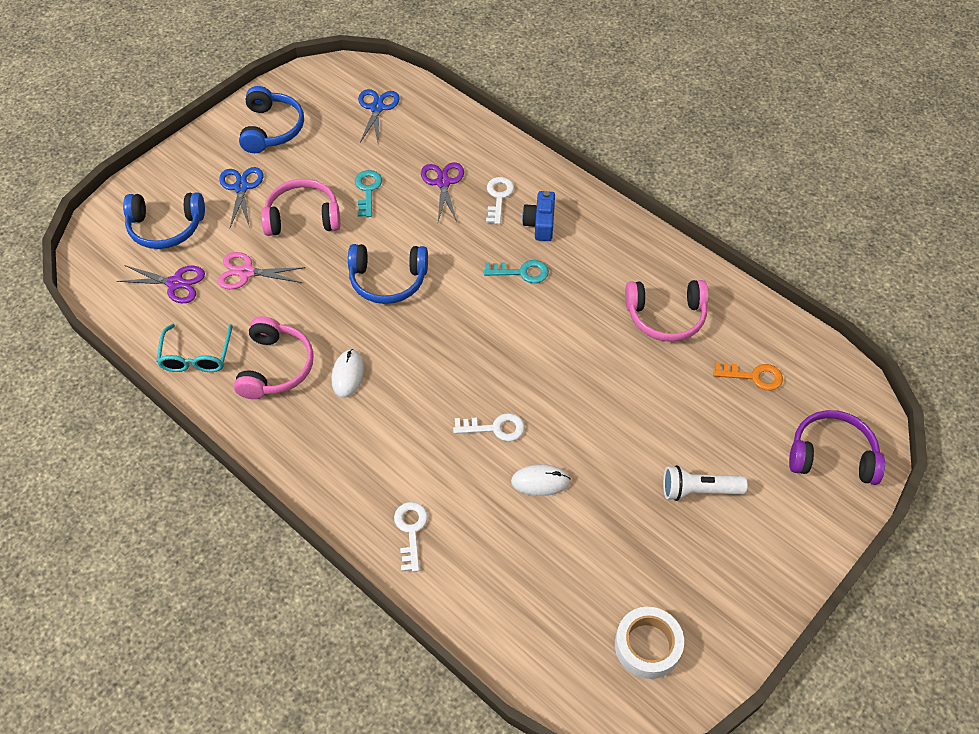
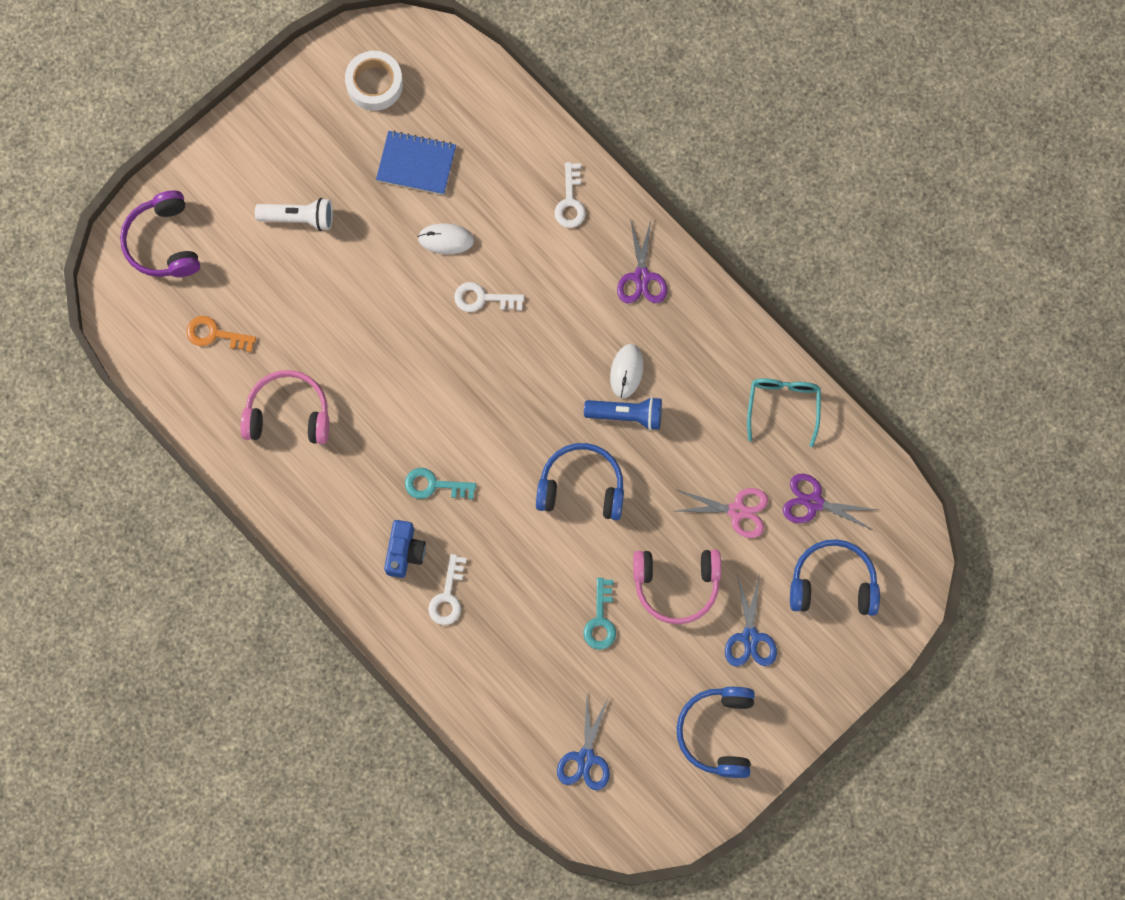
camera: 175 degrees left, 20 degrees up
(275, 367) = (700, 386): pink headphones -> none
(347, 338) = (626, 415): none -> blue flashlight
(443, 183) = (511, 624): purple scissors -> purple scissors (641, 277)
(584, 557) = (416, 164): none -> blue notebook
(832, 455) = (163, 242): purple headphones -> purple headphones turned 60 degrees clockwise

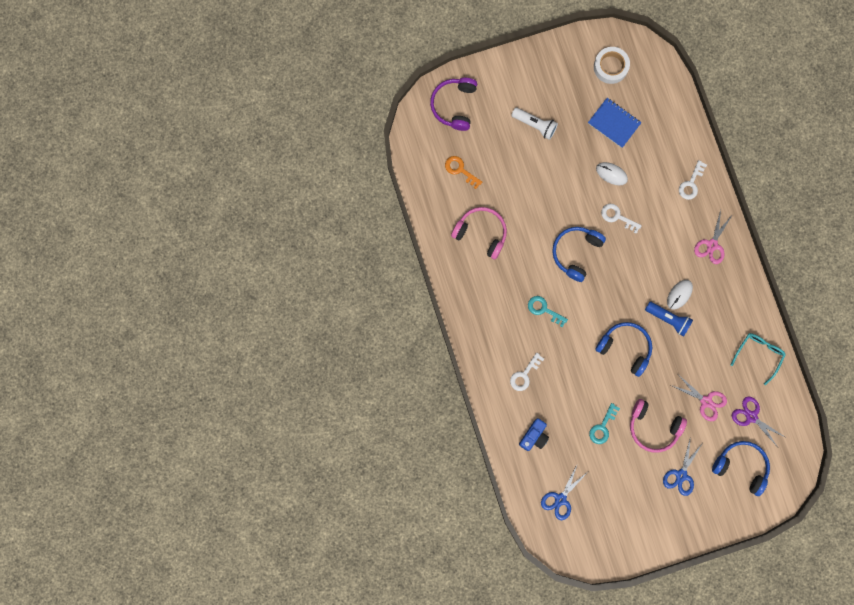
camera: 25 degrees right, 5 degrees up
(404, 552) = (511, 339): blue camera -> blue camera (534, 436)
(641, 277) = (712, 245): purple scissors -> pink scissors
(717, 732) = (639, 519): blue headphones -> blue headphones (576, 253)

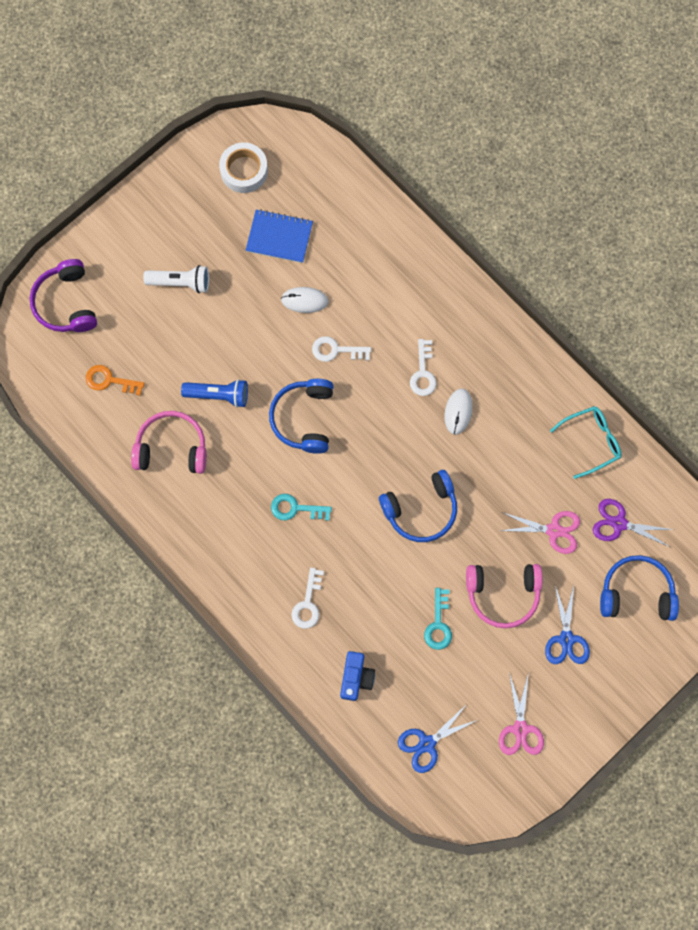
camera: 25 degrees left, 5 degrees down
(560, 499) = (427, 743): blue scissors -> blue scissors turned 45 degrees clockwise
(625, 348) = (421, 510): blue headphones -> blue headphones turned 150 degrees clockwise
(668, 319) = (458, 449): blue flashlight -> blue flashlight (218, 395)
(691, 183) = (409, 268): white key -> white key (423, 373)
(712, 245) = (470, 332): pink scissors -> pink scissors (520, 729)
(759, 354) = (591, 441): turquoise glasses -> turquoise glasses turned 60 degrees clockwise

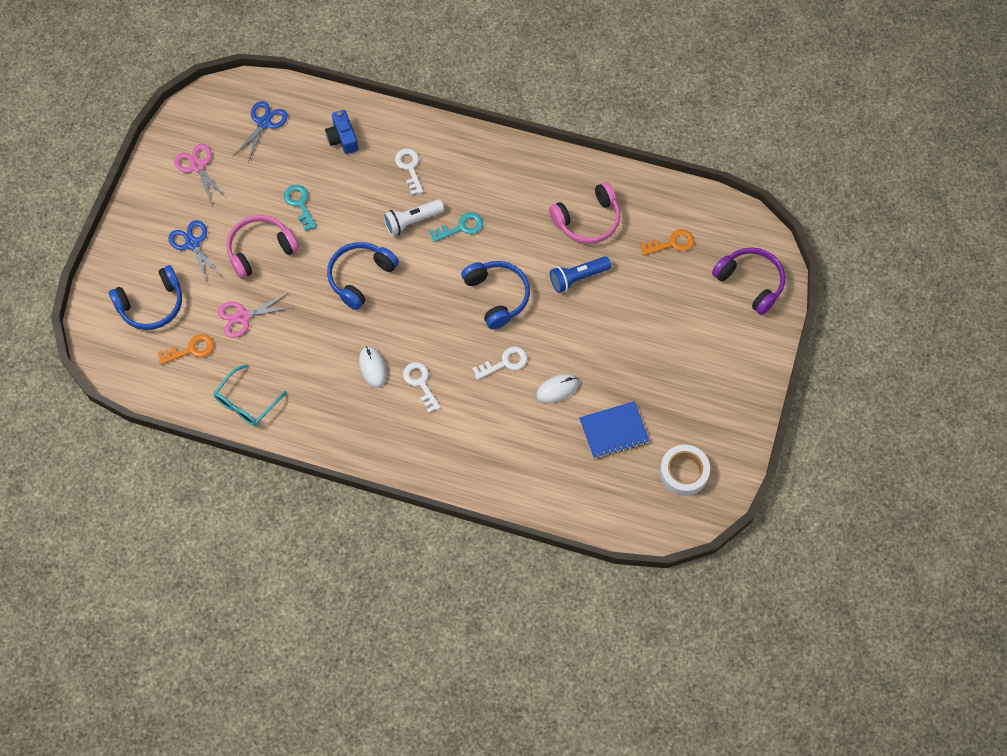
camera: 150 degrees right, 10 degrees down
(180, 282) = (670, 348): white flashlight -> white flashlight (412, 221)
(619, 523) = (191, 349): purple scissors -> orange key

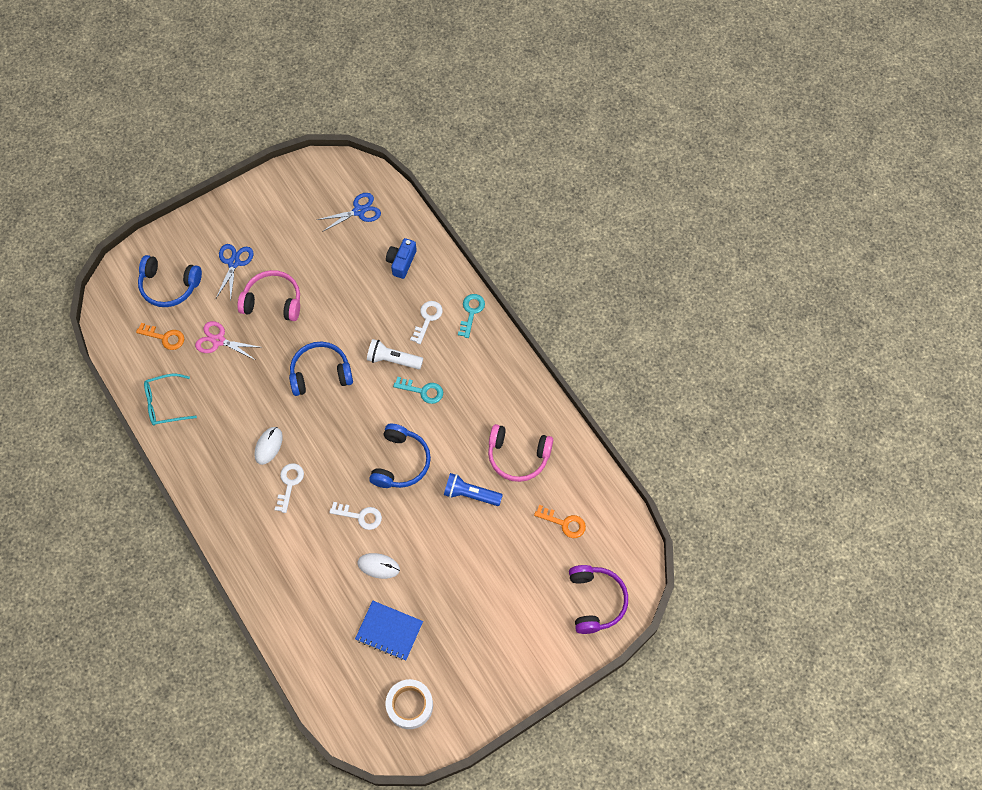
camera: 40 degrees right, 0 degrees up
(198, 166) = (287, 210): pink scissors -> none
(300, 204) = (329, 288): turquoise key -> turquoise key (471, 312)

